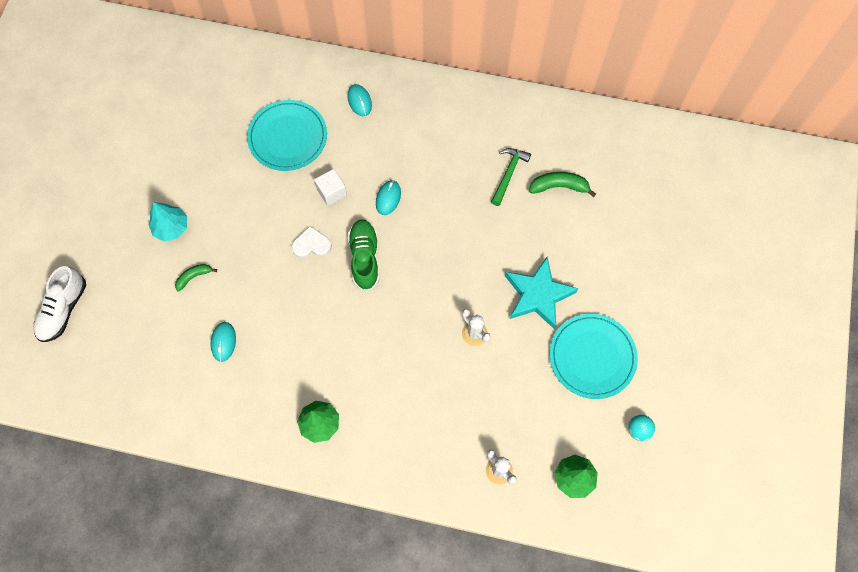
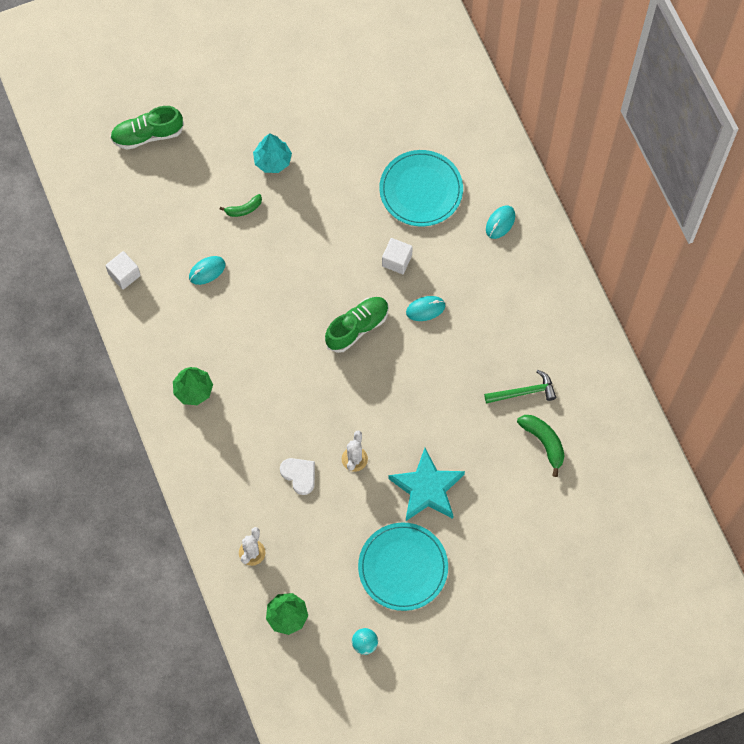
camera: 55 degrees right, 0 degrees up
(63, 310) = (147, 135): white shoe -> green shoe
(171, 413) = (124, 275): none -> white cube
(194, 277) = (244, 209): green banana -> green banana turned 135 degrees clockwise
(311, 244) = (338, 278): white heart -> white heart (299, 475)

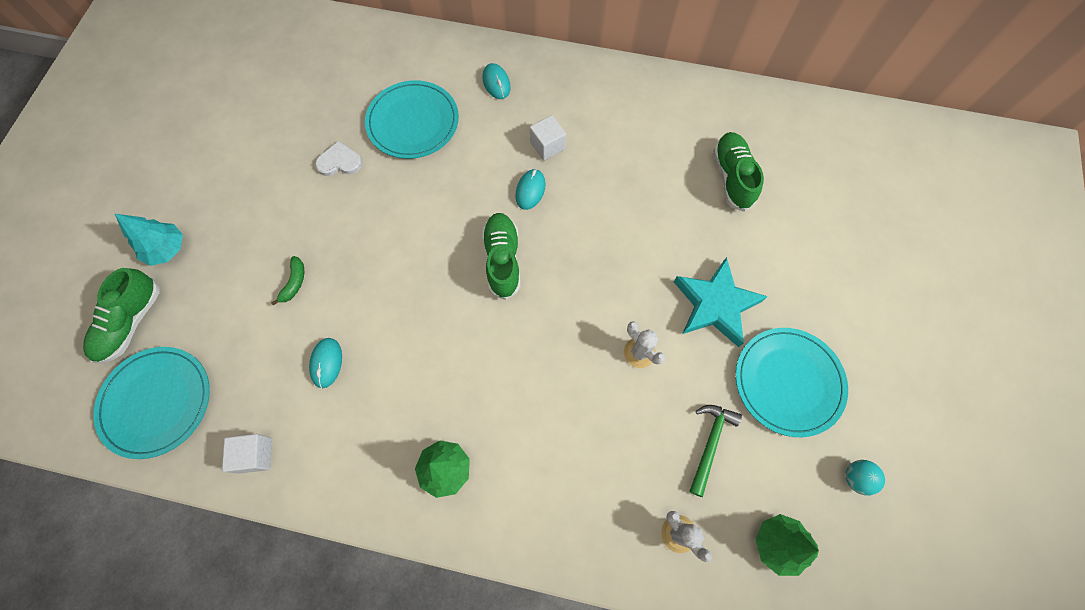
camera: 55 degrees left, 0 degrees up
(113, 193) = (156, 402): none -> turquoise plate
(272, 160) = (270, 224): turquoise tree -> turquoise tree (166, 249)
(299, 475) = (620, 420): white heart -> white heart (339, 162)
(397, 260) = (463, 183): white cube -> white cube (547, 146)
(524, 392) = (671, 163): green hammer -> green hammer (710, 443)
(544, 442) = (732, 177): green banana -> green shoe

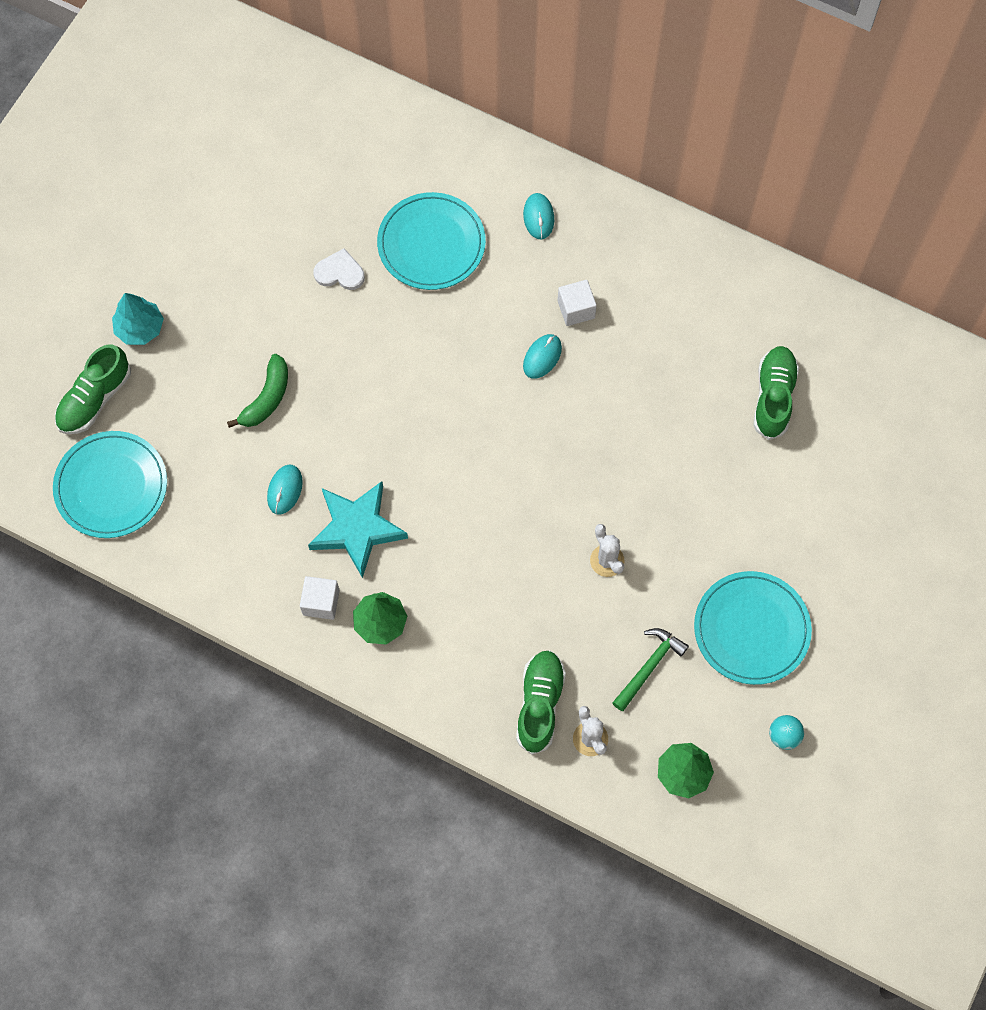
camera: 15 degrees right, 0 degrees up
(255, 455) = (200, 562): white cube -> white cube (321, 602)
(294, 283) = (267, 398): green banana -> green banana, size x1.55
(502, 260) = (491, 428): green shoe -> green shoe (540, 704)
(715, 305) = (704, 532): turquoise star -> turquoise star (357, 529)

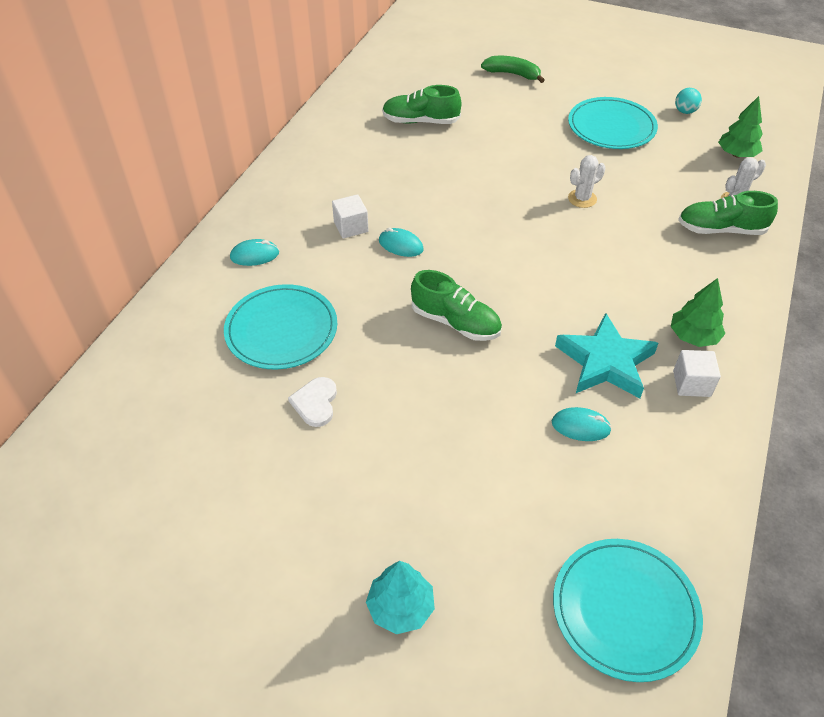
camera: 95 degrees left, 20 degrees down
(95, 399) = (509, 650): green shoe -> green shoe (455, 322)
(267, 398) = (476, 455): green banana -> green banana (512, 74)
(649, 667) = (662, 173): green hammer -> none

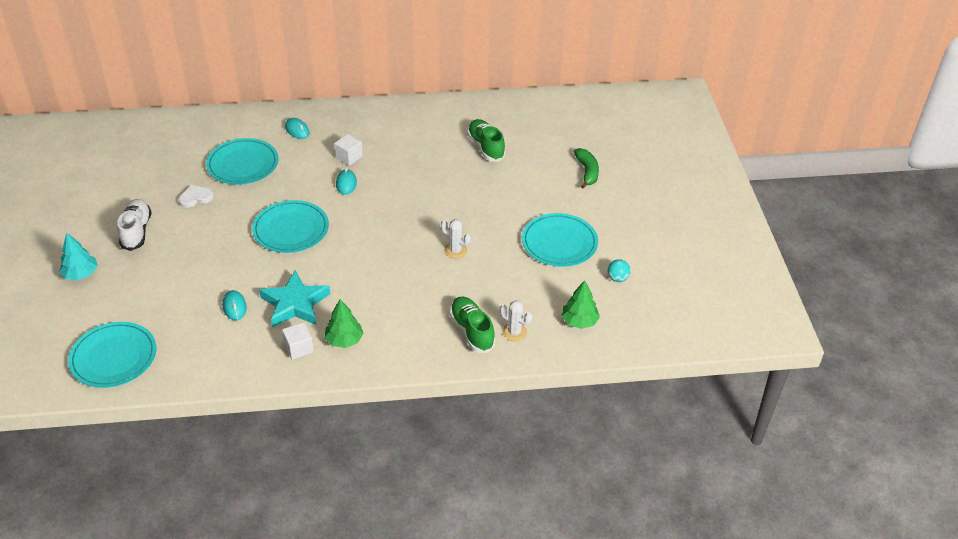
camera: 60 degrees right, 5 degrees down
(343, 499) = (136, 231): none -> white shoe
(455, 322) = (291, 229): green shoe -> turquoise plate

